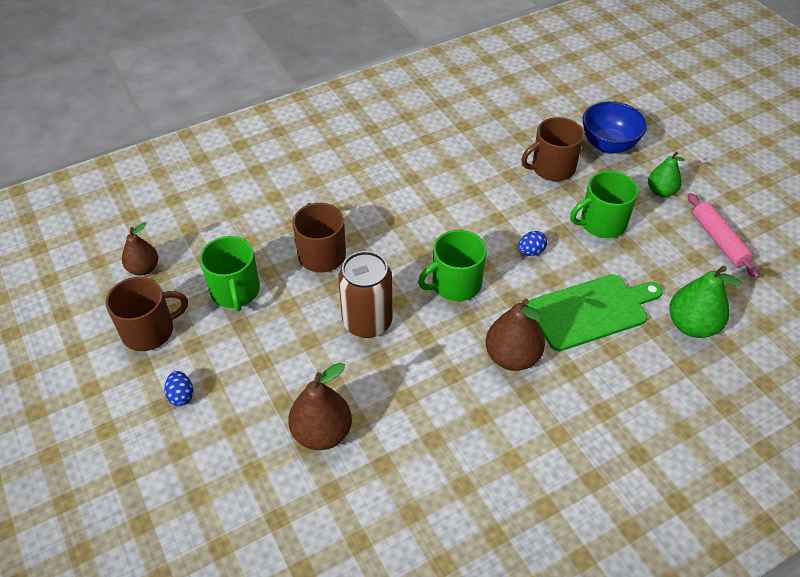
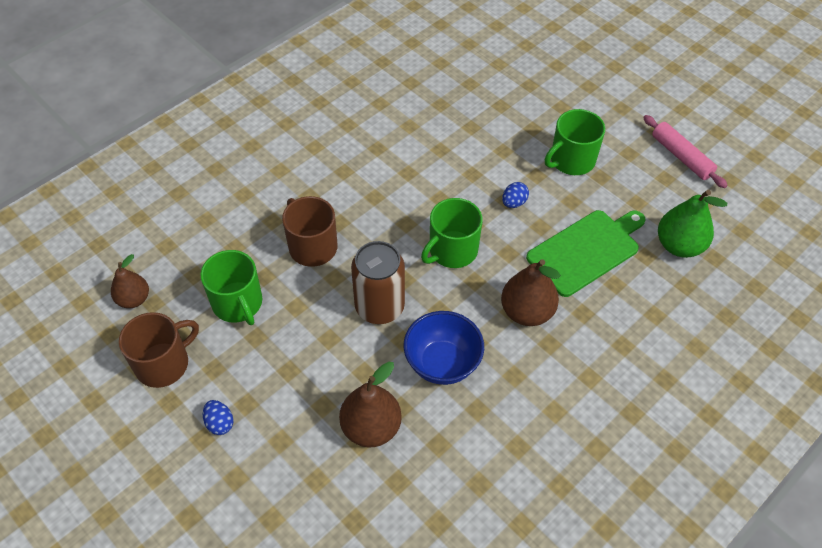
camera: 15 degrees left, 5 degrees up
(552, 168) = (509, 112): brown mug -> none
(608, 145) = (556, 78): blue bowl -> blue bowl (442, 363)
(661, 191) = (617, 117): green pear -> none

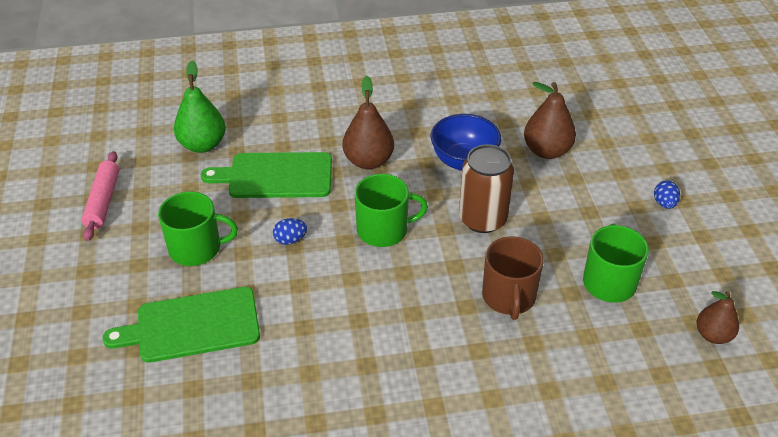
camera: 145 degrees left, 10 degrees down
(164, 363) = (699, 266): brown mug -> none
(511, 113) = (192, 326): none -> green cutting board

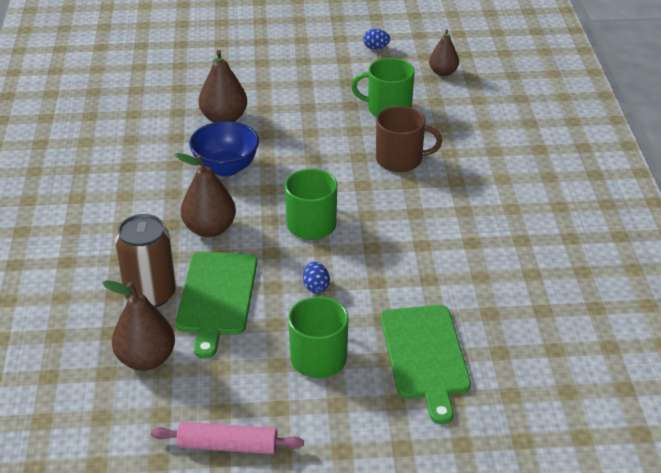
camera: 85 degrees left, 5 degrees down
(203, 145) = (146, 359): green pear -> brown pear
(482, 219) = (307, 164): brown can -> brown can (150, 294)
(664, 203) = (304, 70): blue egg -> blue egg (376, 48)

